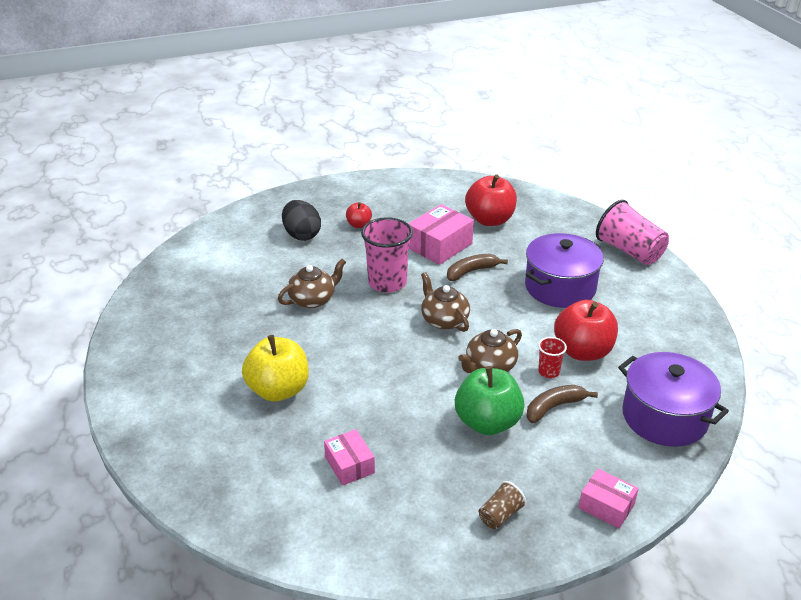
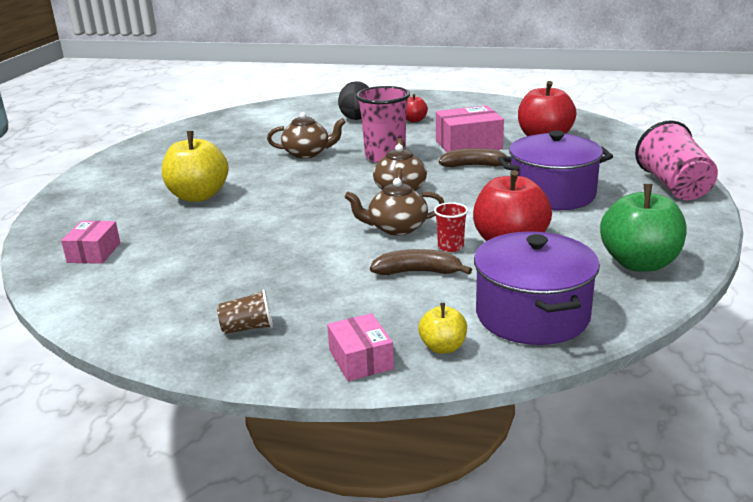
camera: 35 degrees right, 10 degrees down
(349, 465) = (178, 253): pink box -> pink box (94, 253)
(487, 422) = (336, 263): green apple -> green apple (639, 263)
(642, 471) = (443, 347): none -> yellow apple

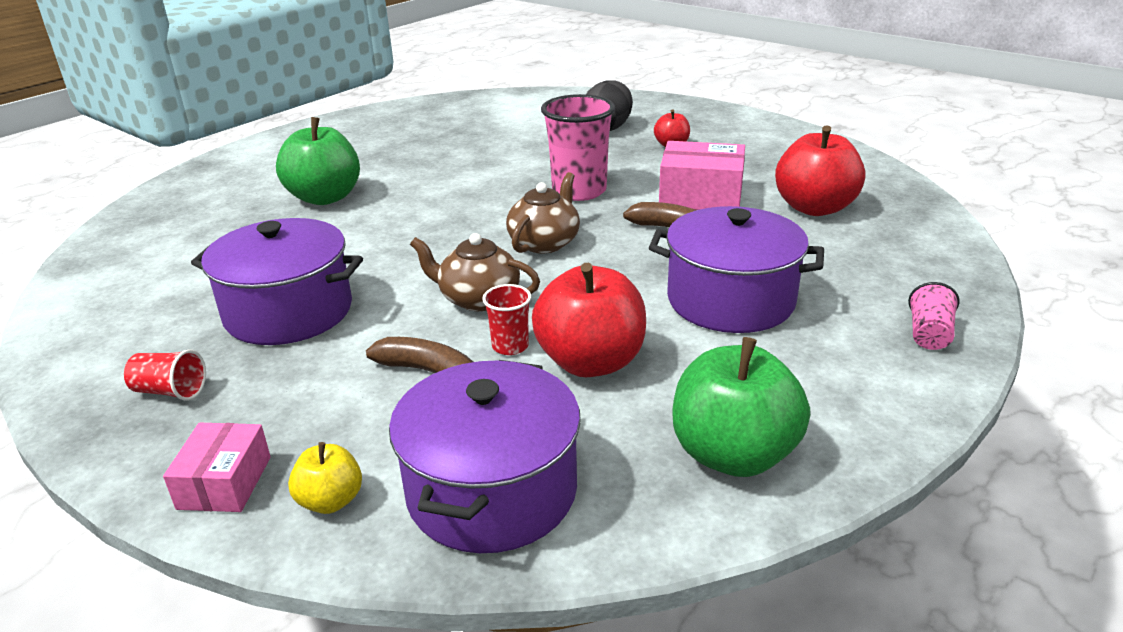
camera: 25 degrees right, 5 degrees up
(94, 253) = (153, 244): pink box -> none
(198, 196) = (325, 197): yellow apple -> green apple
(247, 328) = (170, 391): brown cup -> red cup
(271, 265) = (289, 312): none -> purple pot
(307, 153) = (497, 167): brown teapot -> none
(674, 186) = (929, 334): pink cup -> pink cup, size x0.49

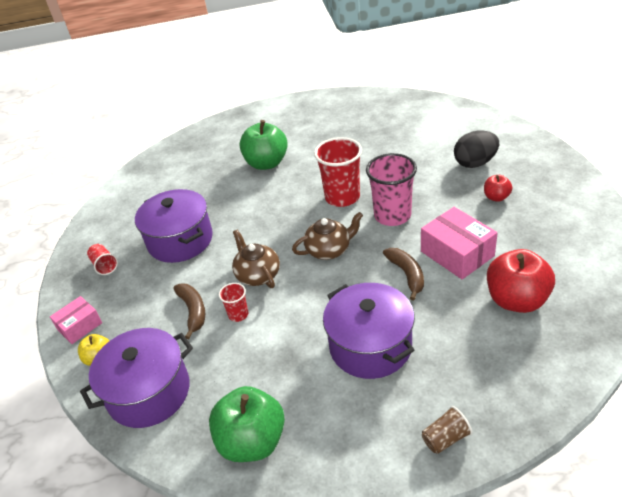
camera: 45 degrees right, 10 degrees up
(489, 195) = (342, 197): none -> red cup
(591, 362) = (259, 346): red apple -> none
(929, 334) = (445, 438): pink cup -> brown cup

